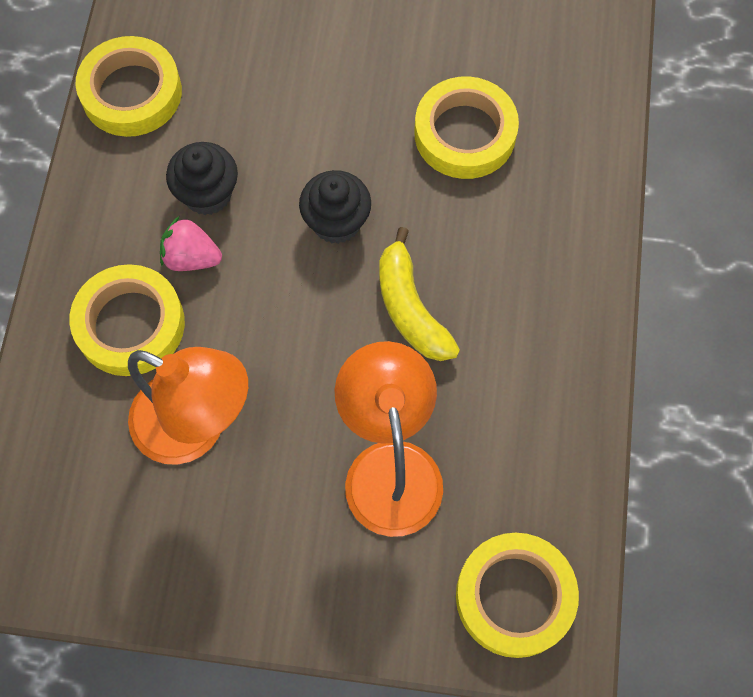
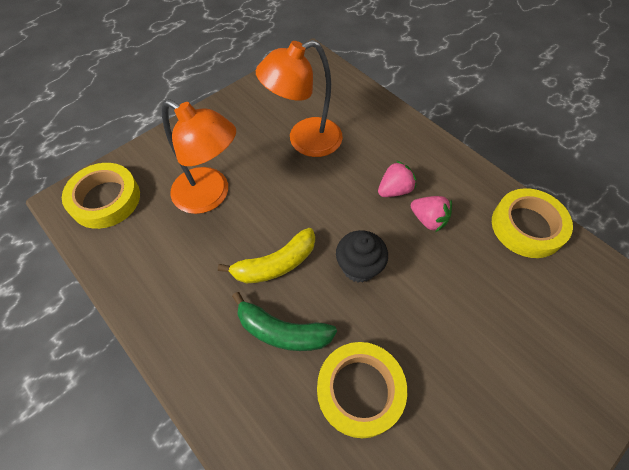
camera: 130 degrees right, 10 degrees down
(130, 324) = (378, 147): yellow tape -> none
(207, 194) = (428, 220): black cupcake -> pink strawberry
(410, 308) = (275, 264): yellow banana -> yellow banana turned 135 degrees clockwise
(475, 240) = (282, 331): none -> green banana

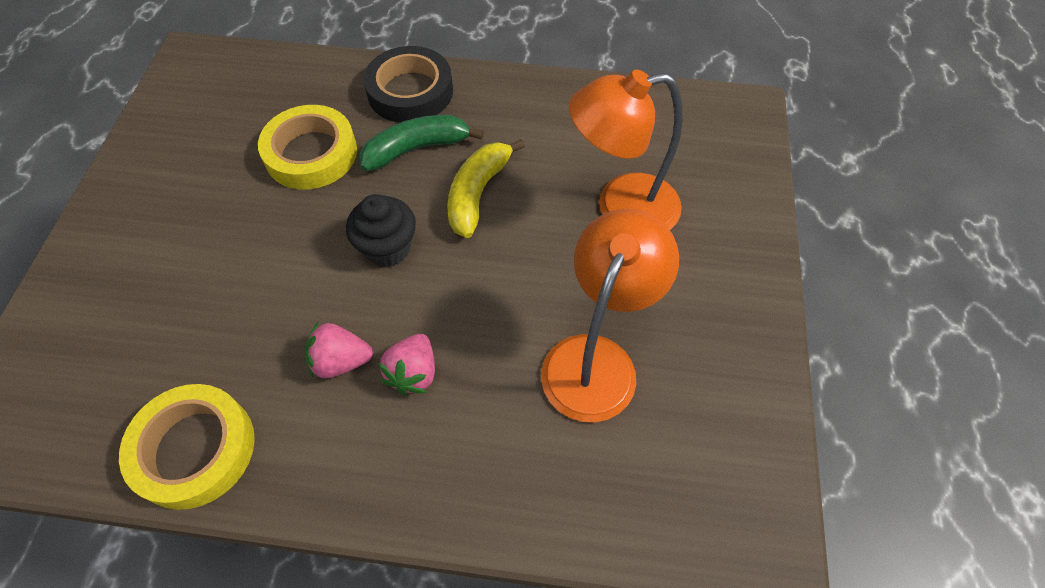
camera: 140 degrees right, 0 degrees up
(105, 199) = (714, 133): yellow tape -> none
(239, 397) = (410, 91): none -> black tape

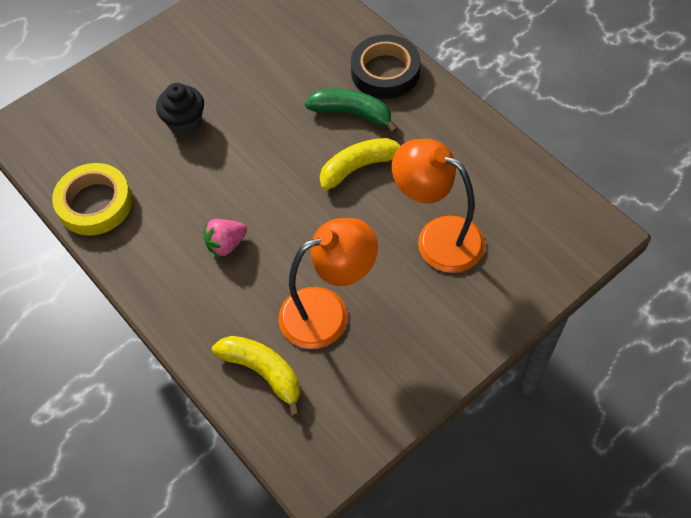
camera: 45 degrees right, 0 degrees up
(311, 153) = (289, 76): yellow tape -> none
(341, 361) = (197, 210): pink strawberry -> none
(387, 248) = (278, 164): black cupcake -> black cupcake (185, 123)
(598, 480) = (263, 372): none -> yellow banana

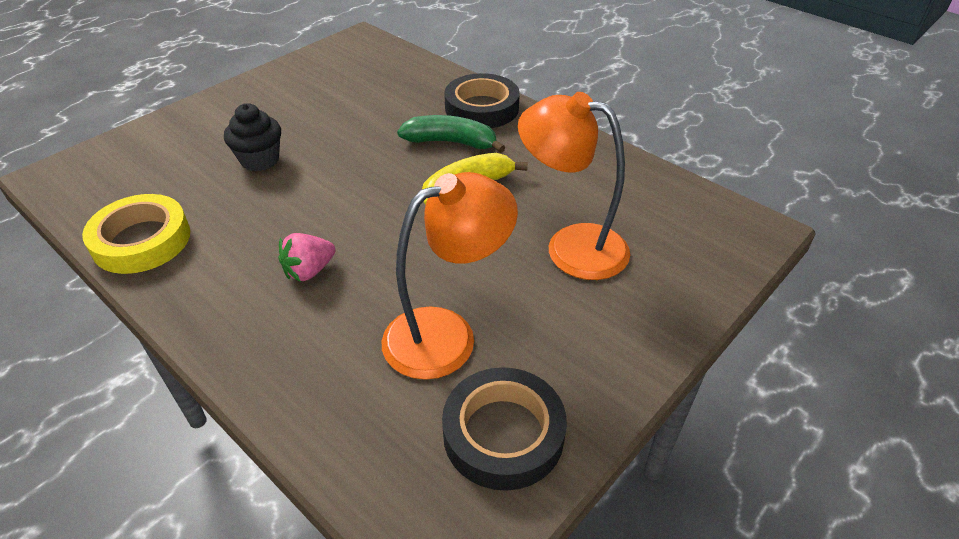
camera: 10 degrees left, 15 degrees down
(263, 372) = (364, 414): yellow banana -> none
(359, 396) = (503, 434): none -> black tape

